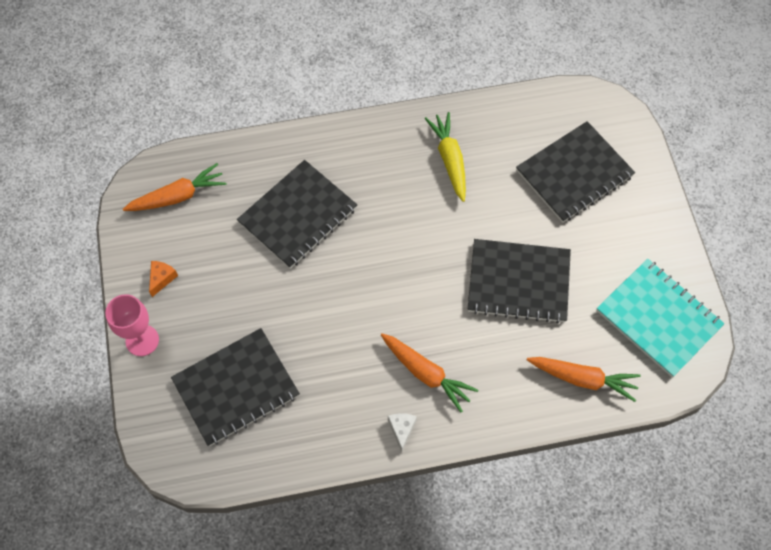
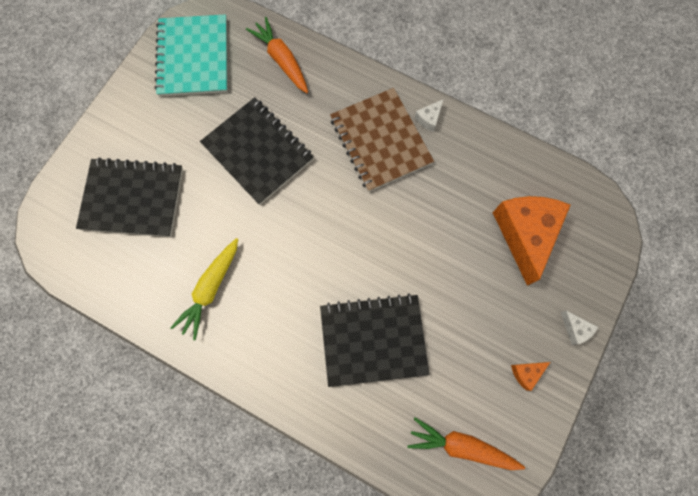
camera: 140 degrees left, 10 degrees up
(142, 340) = (575, 329): pink goblet -> white cheese
(236, 388) = (525, 234): black notebook -> orange cheese
(426, 373) = (380, 141): orange carrot -> brown notebook

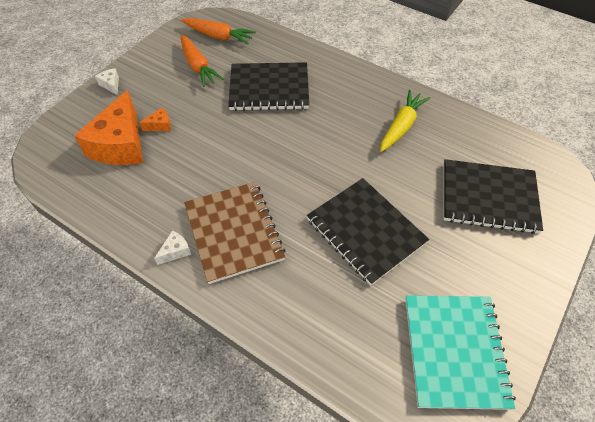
camera: 175 degrees left, 20 degrees down
(281, 60) = (339, 337): orange carrot -> orange carrot (198, 66)
(526, 373) = (159, 65): orange cheese -> orange cheese (160, 125)

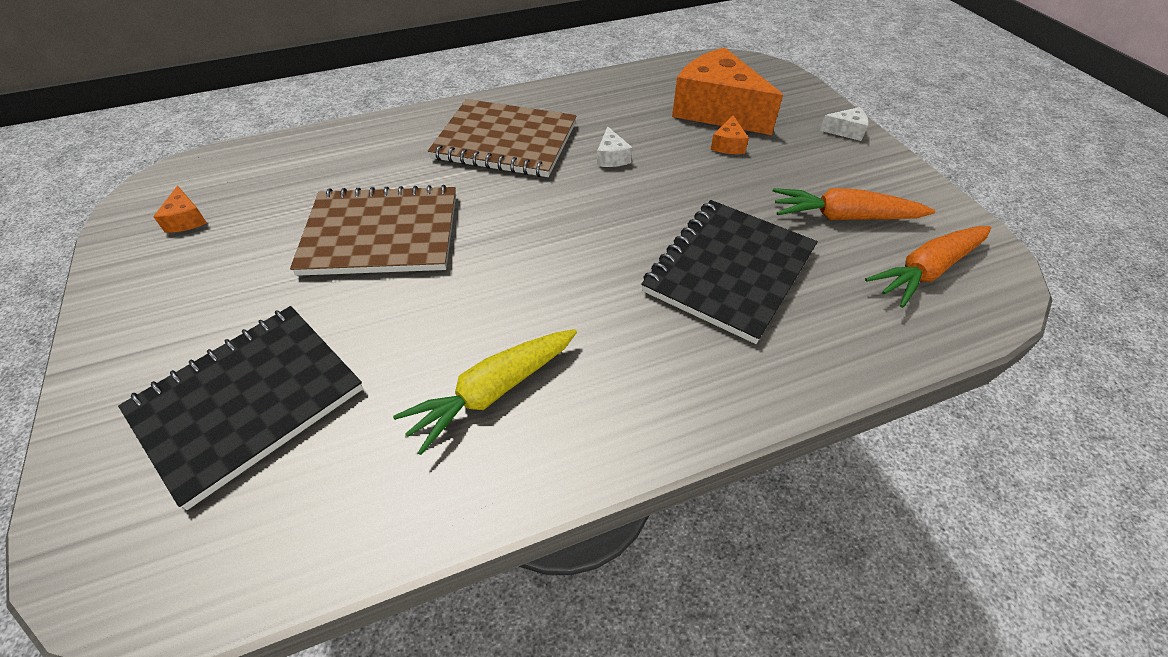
camera: 125 degrees right, 5 degrees down
(175, 251) = (527, 102): white cheese -> white cheese (611, 157)
(365, 231) = (381, 234): black notebook -> brown notebook
(401, 126) = (492, 392): yellow carrot -> yellow carrot turned 75 degrees clockwise
(454, 351) = (186, 219): turquoise notebook -> orange cheese

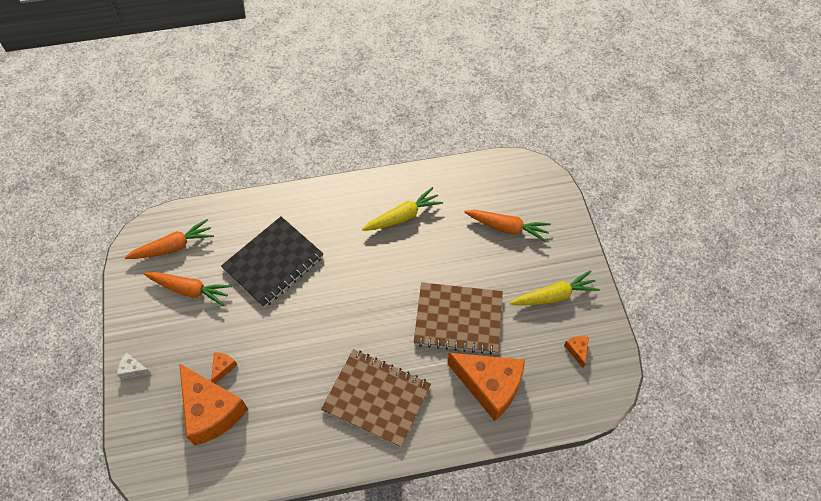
camera: 170 degrees left, 10 degrees up
(192, 287) = (554, 295): none -> yellow carrot
(248, 401) = (507, 227): black notebook -> orange carrot
(342, 168) = (489, 386): none -> orange cheese
(611, 157) = (307, 367): white cheese -> none

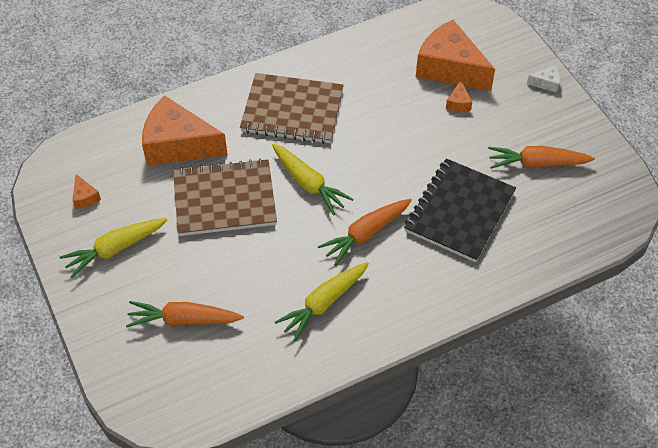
camera: 165 degrees right, 5 degrees down
(173, 246) = (585, 203): orange carrot -> orange carrot (365, 234)
(384, 317) = (308, 184): none -> yellow carrot

